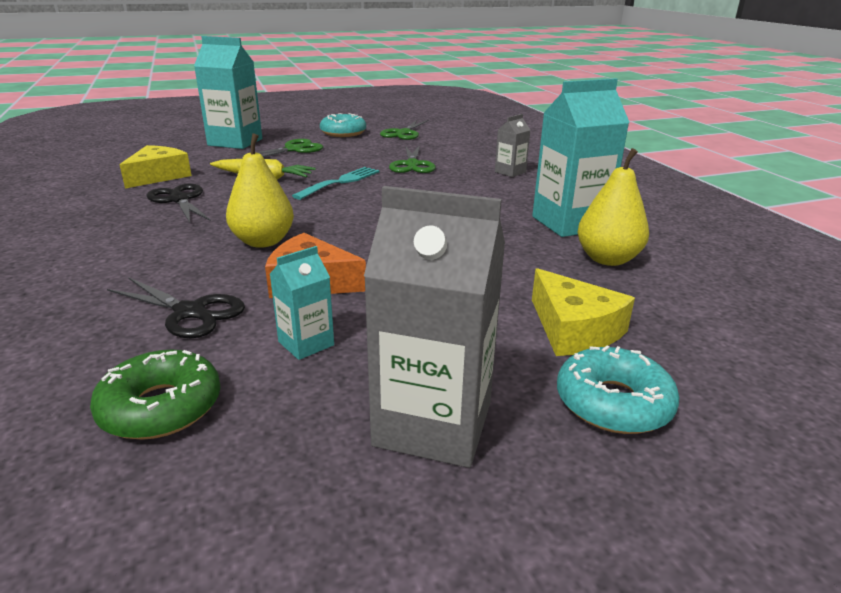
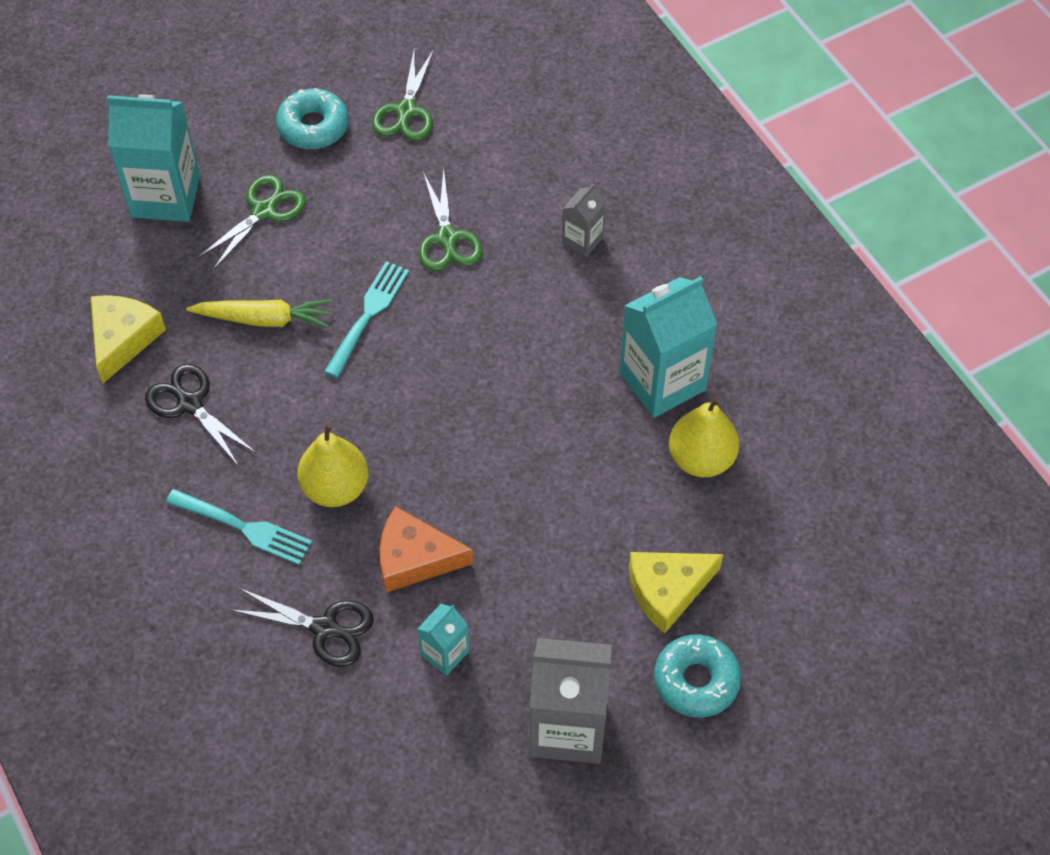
camera: 10 degrees left, 30 degrees up
(161, 407) = (366, 748): green donut -> none
(167, 252) = (244, 528): none -> turquoise fork
(574, 329) = (667, 591): yellow cheese -> yellow cheese turned 105 degrees clockwise

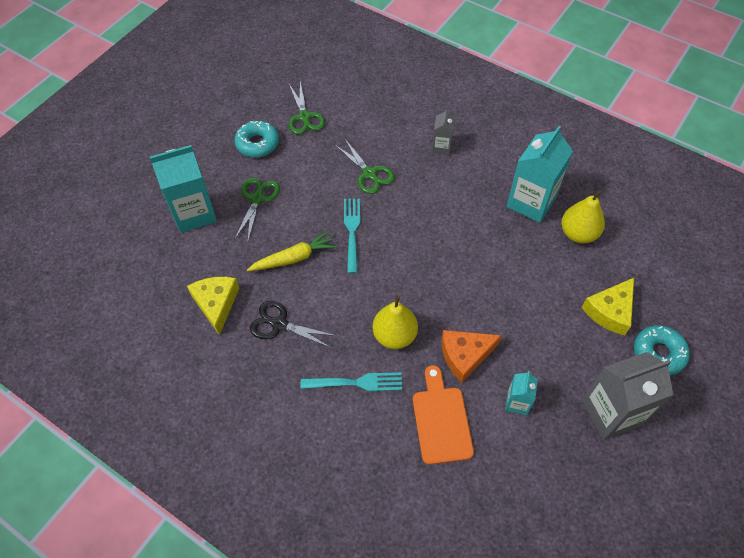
camera: 25 degrees left, 0 degrees up
(325, 628) = (441, 420): black scissors -> orange cutting board

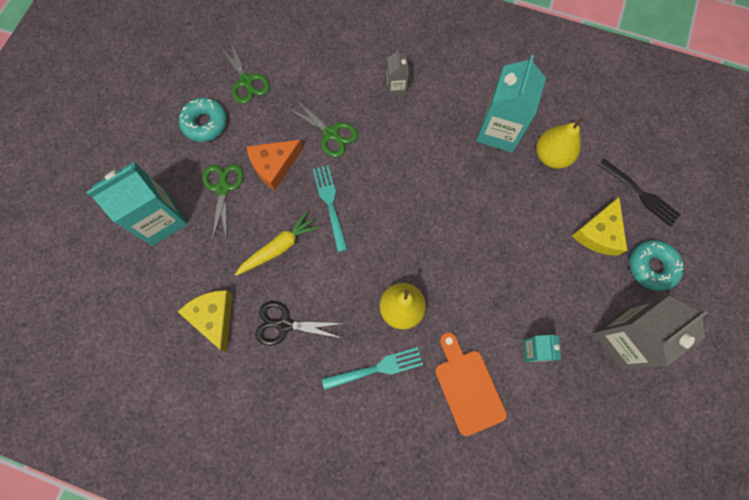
camera: 15 degrees left, 15 degrees up
(465, 356) = (474, 314): orange cheese -> orange cheese (274, 165)
(662, 285) = (640, 194): none -> black fork

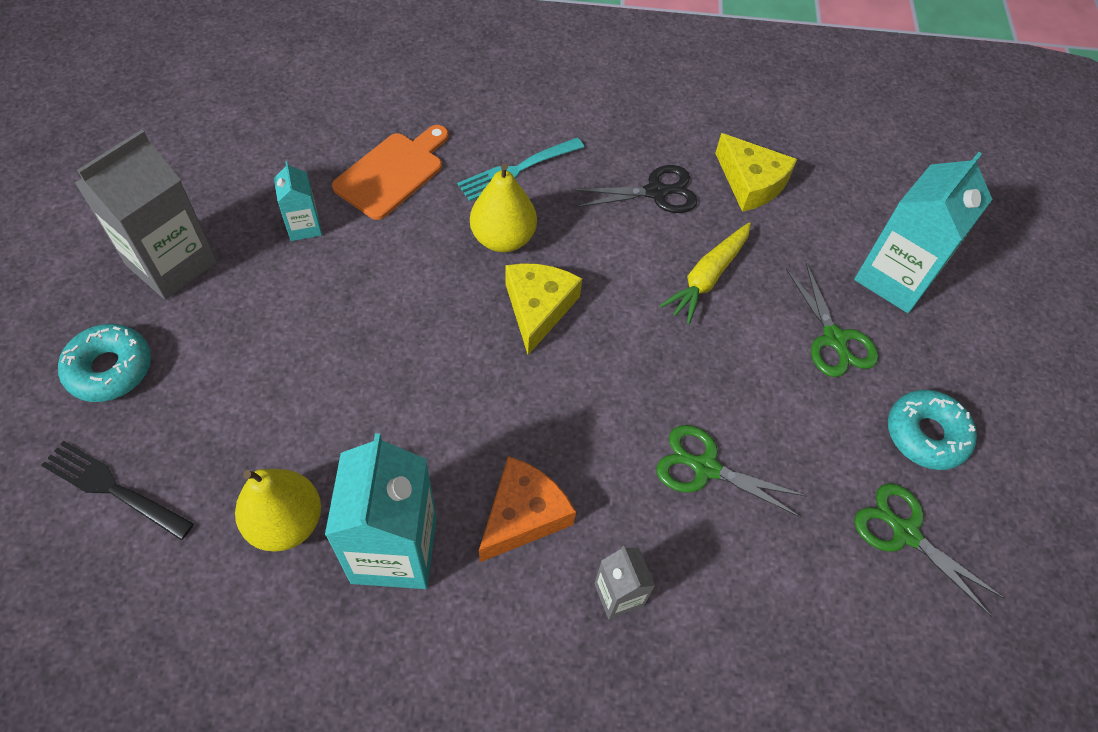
camera: 160 degrees right, 15 degrees down
(274, 165) = (774, 391): orange cheese -> orange cheese (523, 515)
(330, 204) = (658, 352): turquoise fork -> none
(467, 387) = (392, 173): orange cutting board -> orange cutting board turned 105 degrees counterclockwise
(598, 233) = (199, 402): yellow cheese -> yellow cheese (538, 308)

